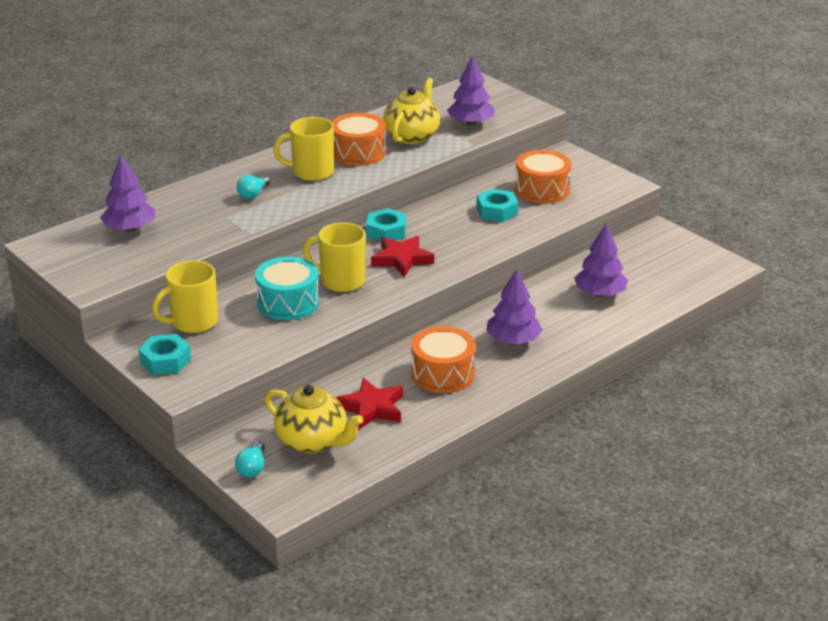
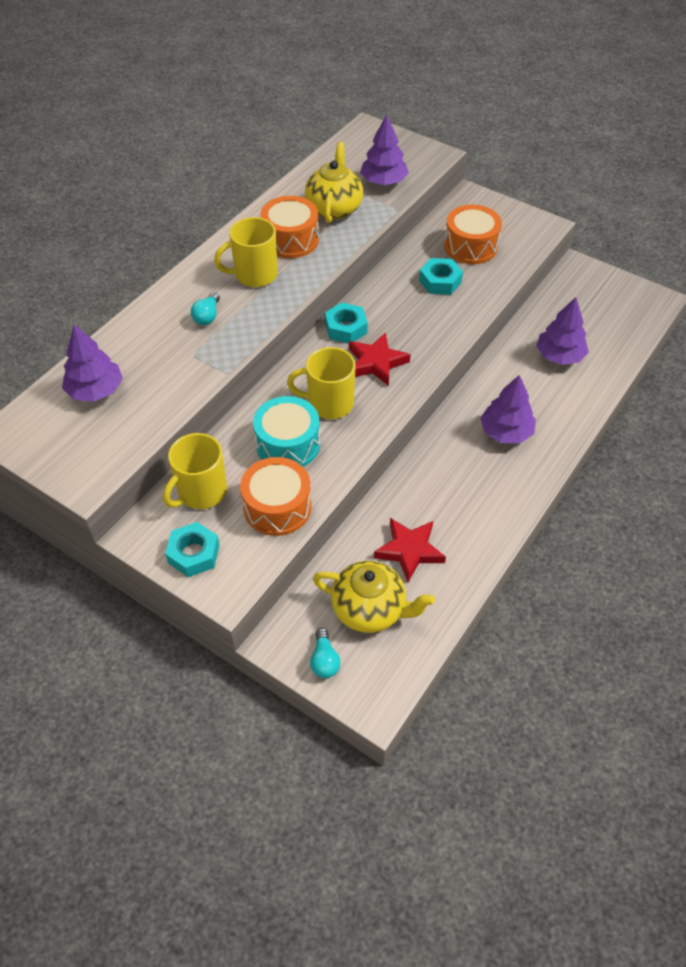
camera: 15 degrees left, 20 degrees up
(442, 374) = (458, 490): orange drum -> orange drum (277, 507)

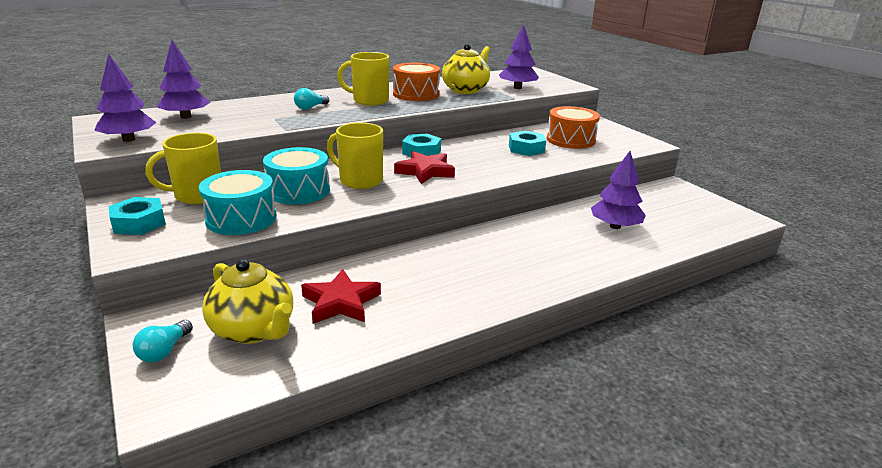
camera: 25 degrees right, 25 degrees down
(277, 507) = (241, 218): orange drum -> turquoise drum
(506, 432) = (518, 256): purple tree -> purple tree (129, 139)

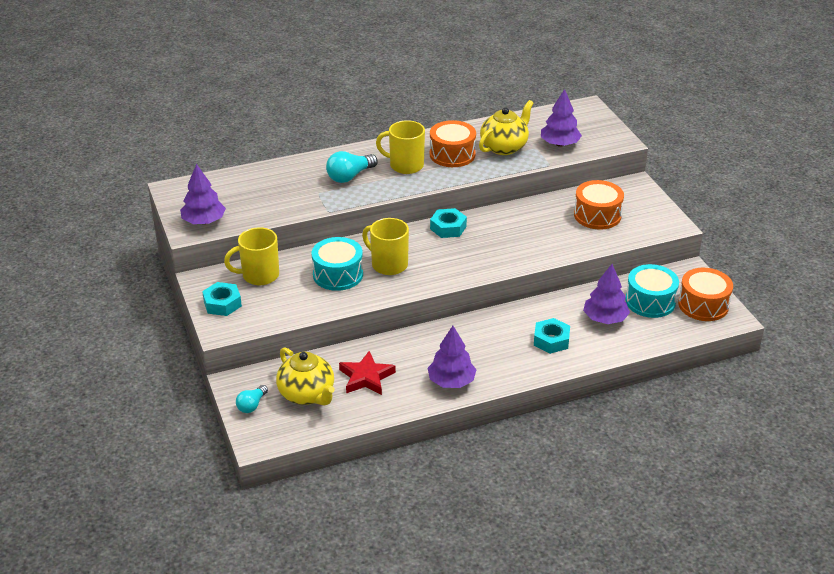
camera: 10 degrees right, 10 degrees up
(186, 117) = (242, 188): purple tree -> purple tree (451, 381)
(241, 218) = (295, 304): turquoise drum -> turquoise drum (650, 301)
(310, 108) = (350, 176): turquoise light bulb -> turquoise light bulb, size x1.60
(425, 171) = (446, 255): red star -> none
(526, 149) = (548, 227): turquoise nut -> turquoise nut (551, 340)
(709, 210) = (703, 305): none -> orange drum

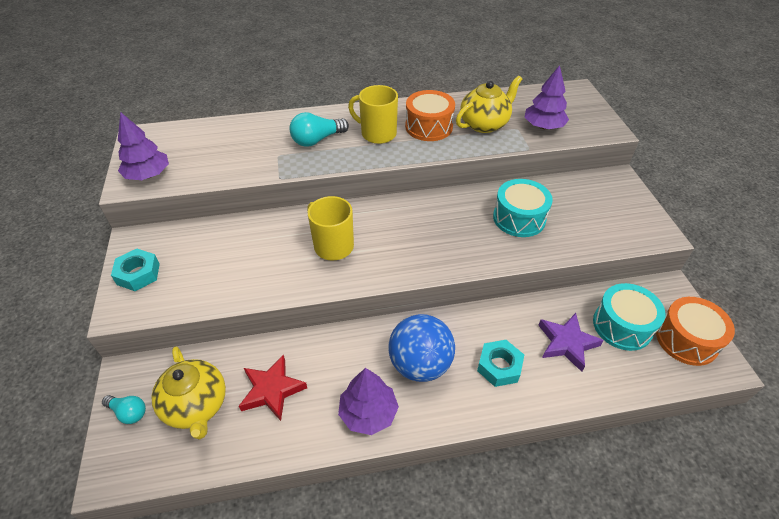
camera: 10 degrees right, 10 degrees up
(252, 405) = (129, 412): turquoise light bulb -> turquoise light bulb turned 105 degrees counterclockwise
(259, 275) = (193, 242): yellow mug -> none
(338, 274) = (275, 252): turquoise drum -> turquoise drum (519, 218)
(448, 228) = (409, 207): turquoise nut -> none
(485, 347) = (420, 364): none -> blue ball
(597, 215) = (573, 211): orange drum -> none
(605, 319) = (567, 343): purple tree -> purple star

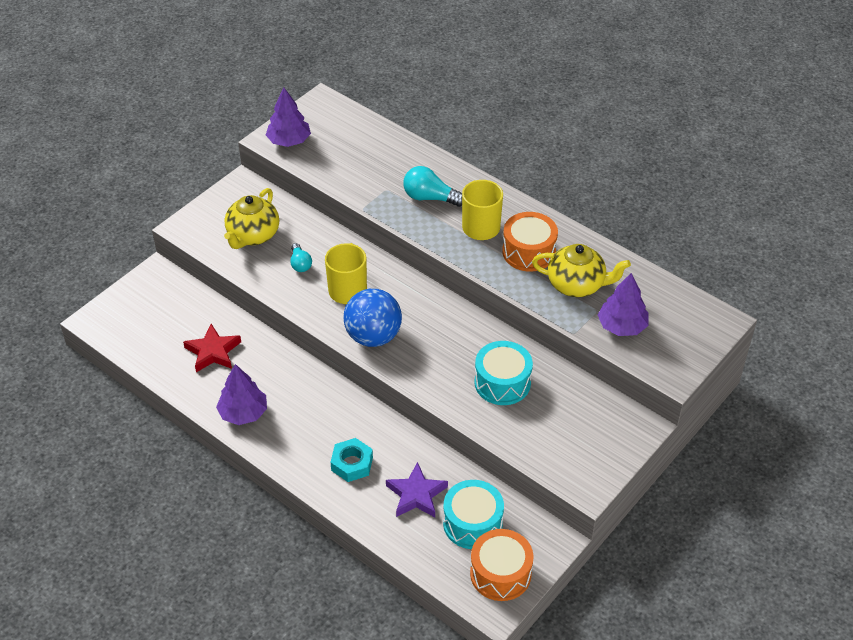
camera: 50 degrees right, 0 degrees up
(129, 412) = (134, 296): turquoise light bulb -> turquoise light bulb (300, 264)
(138, 274) = (218, 211): turquoise nut -> none
(196, 406) = (167, 324): yellow teapot -> yellow teapot (253, 235)
(420, 364) = (309, 417): blue ball -> blue ball (373, 336)

